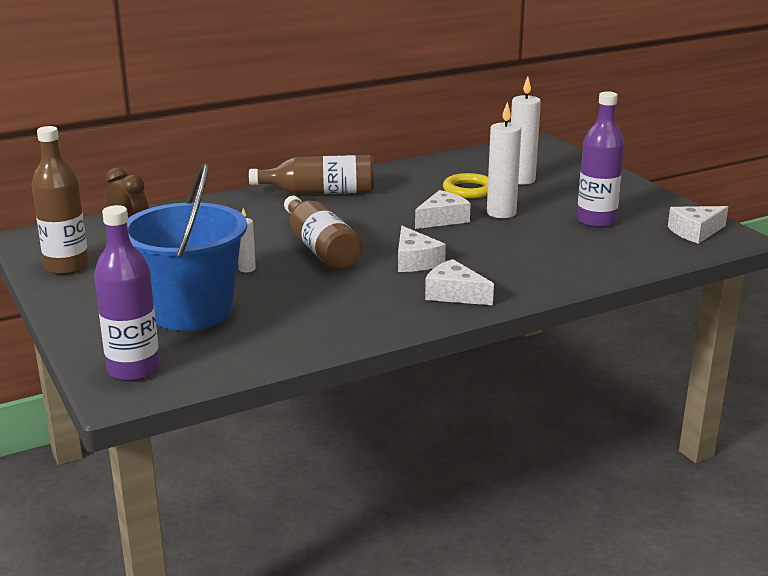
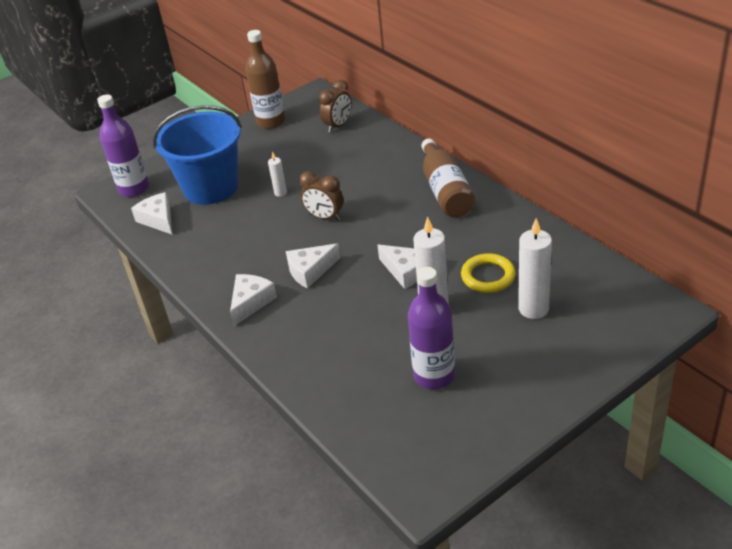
camera: 85 degrees right, 15 degrees up
(320, 248) = (325, 217): brown bottle -> brown clock
(695, 232) = (427, 458): white cheese -> white cheese (158, 219)

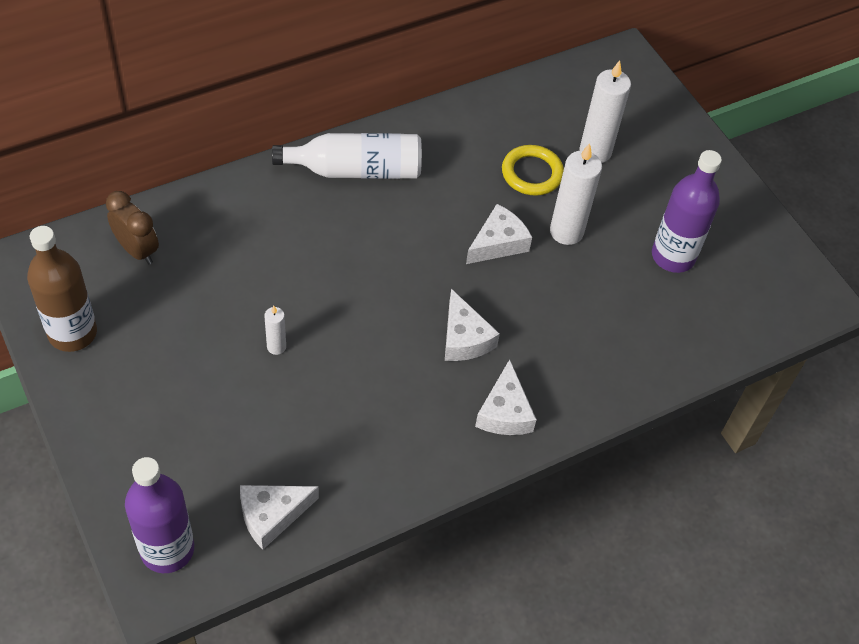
camera: 90 degrees left, 15 degrees up
(211, 188) = (219, 435): blue bucket -> none
(251, 302) = (504, 412): white cheese -> white cheese turned 120 degrees counterclockwise
(325, 217) = (357, 304): brown clock -> none
(445, 190) = (356, 170): brown bottle -> white bottle

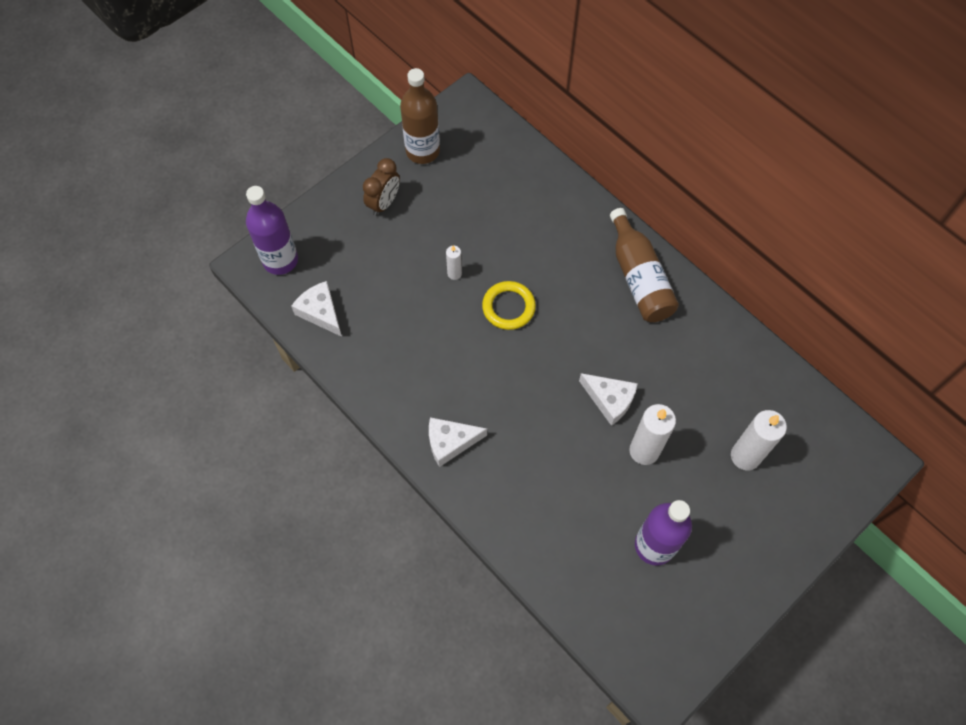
camera: 80 degrees right, 10 degrees up
(137, 250) = (504, 163): brown clock -> brown clock (384, 203)
(356, 170) = (639, 277): white bottle -> brown bottle
(464, 338) = (507, 397): white cheese -> none
(532, 173) = (696, 409): yellow ring -> yellow ring (508, 307)

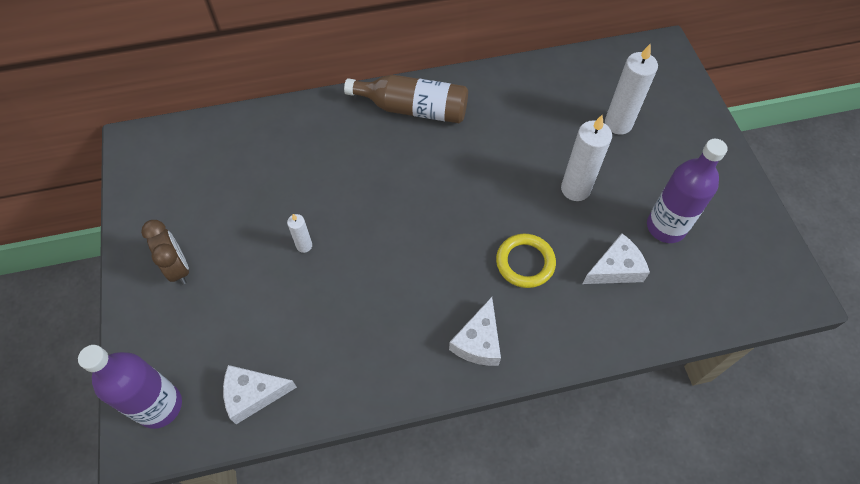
camera: 60 degrees left, 5 degrees down
(422, 151) = (151, 204): brown bottle -> none
(508, 307) = (372, 219): yellow ring -> yellow ring (525, 262)
(609, 400) = (513, 189): white cheese -> white cheese (615, 268)

